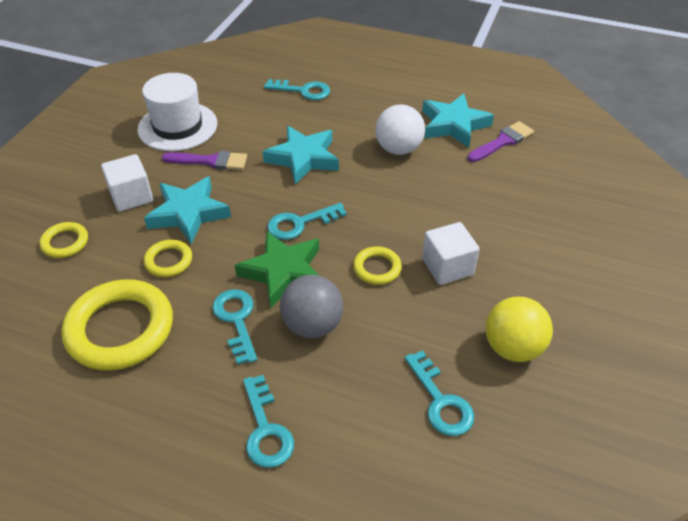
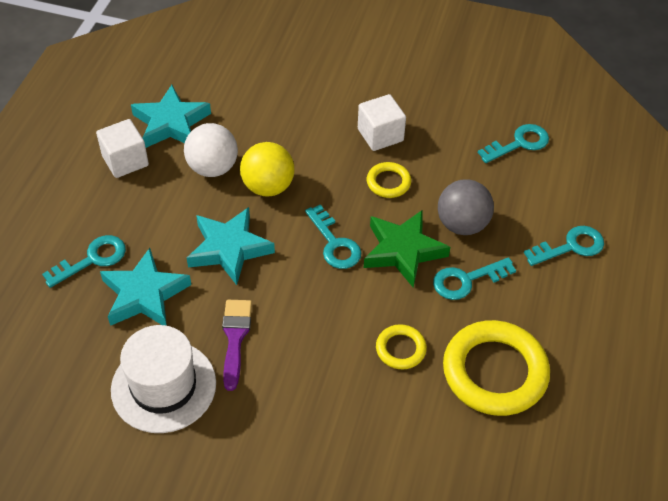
camera: 95 degrees left, 5 degrees up
(65, 243) = (385, 458): yellow ring -> none
(131, 196) = (302, 408): white cube -> white cube (125, 161)
(188, 213) = (327, 344): turquoise star -> turquoise star (144, 295)
(303, 91) = (92, 259): turquoise key -> turquoise key turned 45 degrees clockwise
(502, 142) = (201, 88): purple brush -> none
(512, 348) = (461, 101): yellow ball -> yellow ball (268, 187)

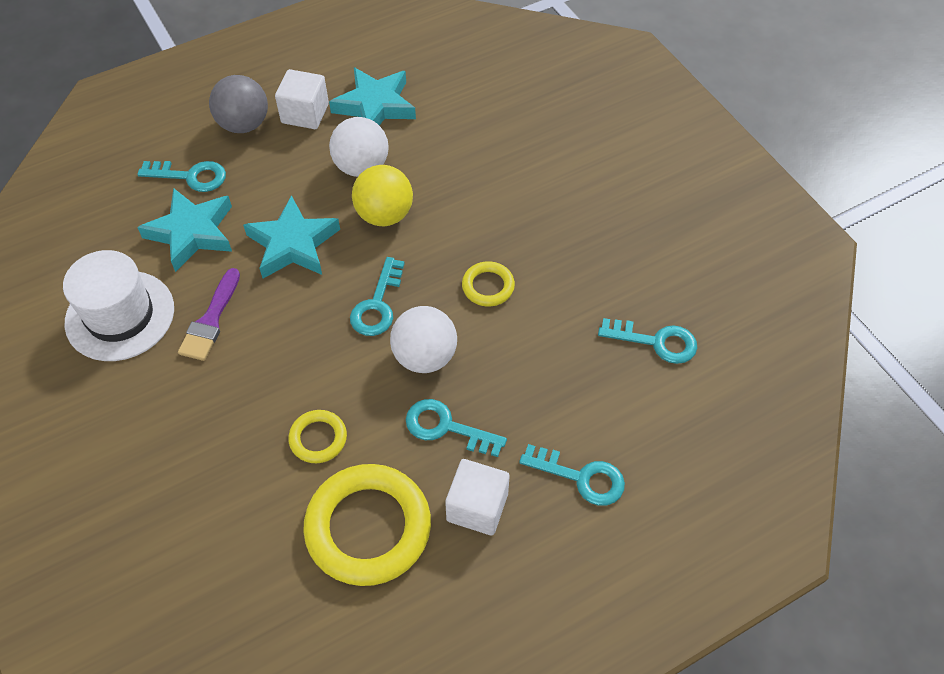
camera: 45 degrees right, 5 degrees up
(235, 338) = (210, 320): purple brush -> purple brush turned 150 degrees clockwise
(380, 135) = (534, 238): white cube -> white cube (477, 507)
(403, 251) = (425, 356): green star -> white ball
(462, 224) = (505, 375): grey ball -> grey ball (244, 124)

